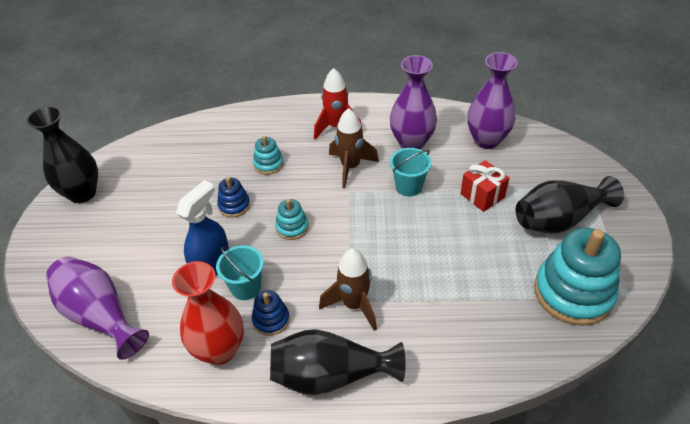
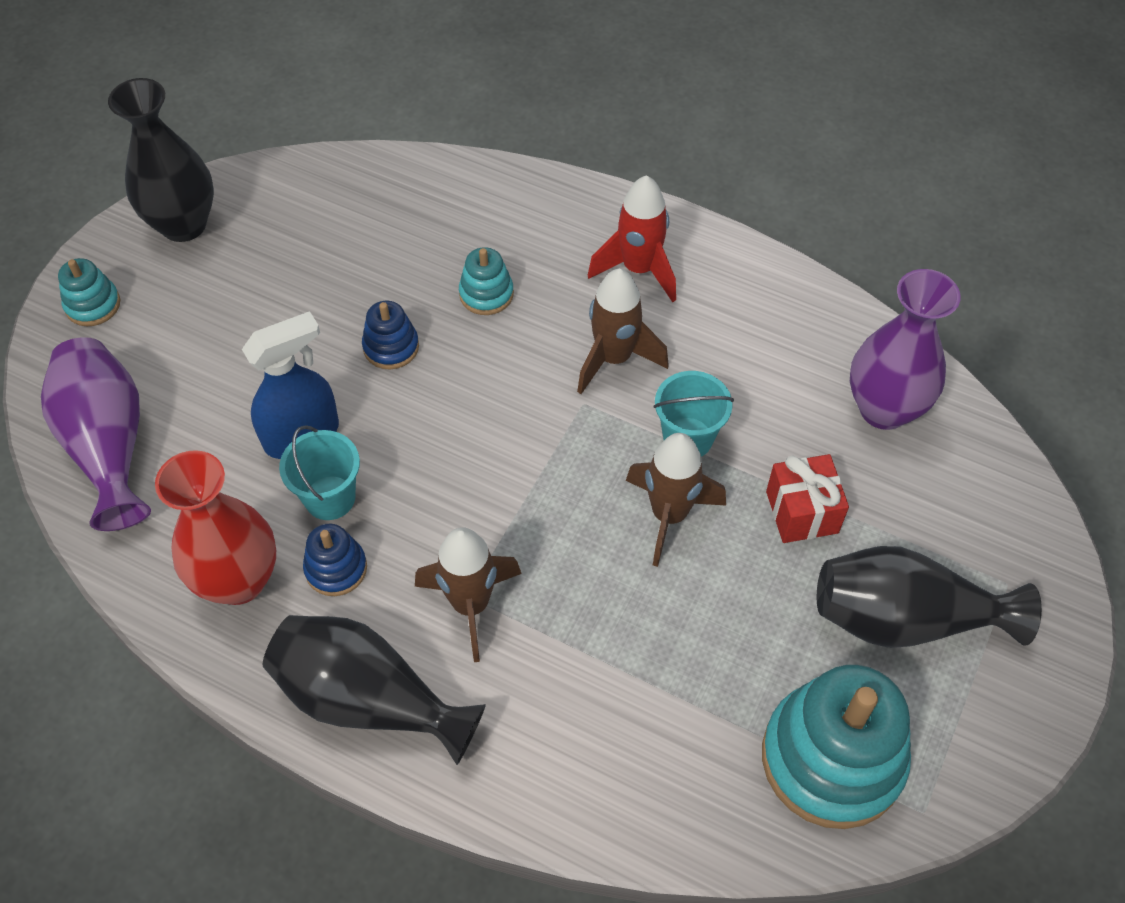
camera: 25 degrees right, 10 degrees up
(292, 227) = (456, 427): turquoise stacking toy -> turquoise stacking toy (93, 305)
(411, 143) = (747, 356): purple vase -> none
(423, 222) = (669, 515): none -> brown rocket

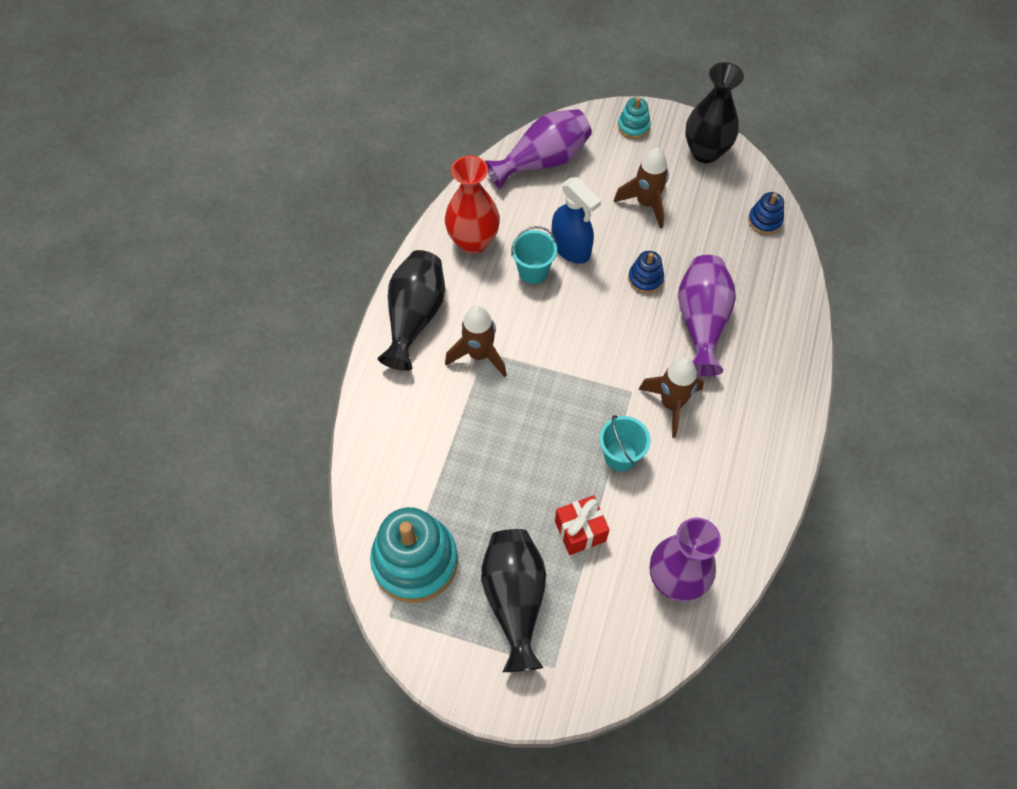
camera: 80 degrees right, 5 degrees up
(336, 568) = (489, 284): blue stacking toy -> blue stacking toy (765, 220)
(486, 294) = (701, 322): turquoise stacking toy -> purple vase
(639, 269) = (750, 409): red rocket -> none
(669, 515) = (560, 452): brown rocket -> brown rocket (646, 203)

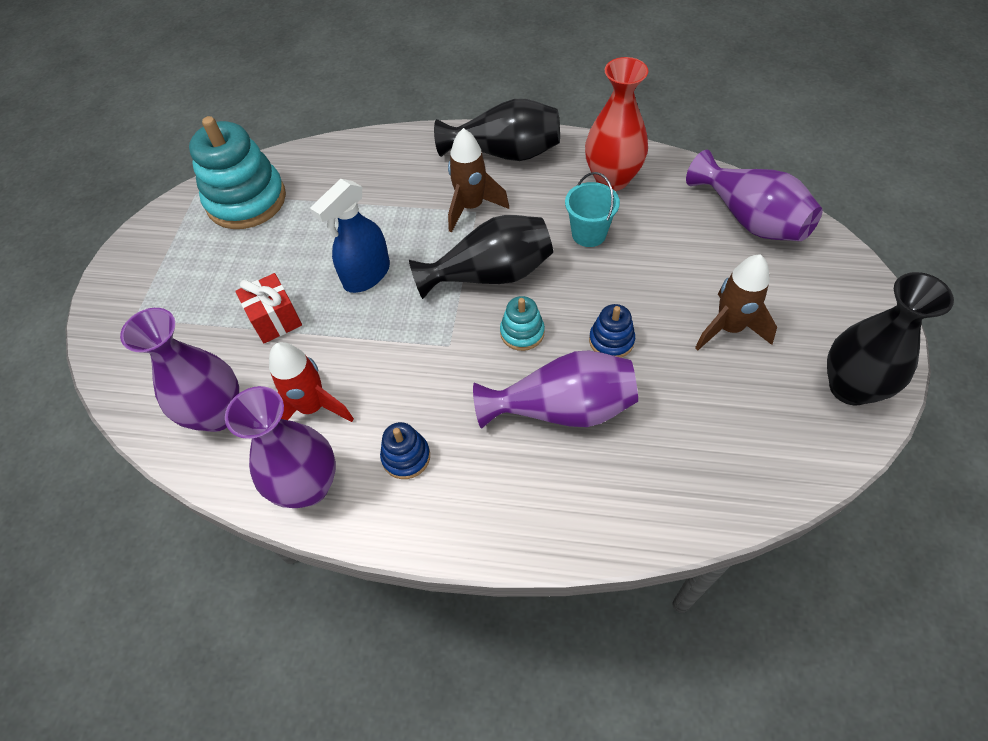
camera: 85 degrees right, 5 degrees down
(515, 599) = (204, 277): black vase -> black vase (490, 274)
(571, 248) = (632, 263): blue spray bottle -> blue spray bottle (366, 275)
(620, 456) = (365, 344): turquoise bucket -> none
(633, 126) = (852, 300): turquoise stacking toy -> turquoise stacking toy (522, 332)
(671, 404) = (438, 387): brown rocket -> none
(678, 501) = (312, 407): none -> red rocket
(750, 506) = (308, 486): none -> purple vase
(765, 220) = (758, 474): blue stacking toy -> blue stacking toy (406, 457)

